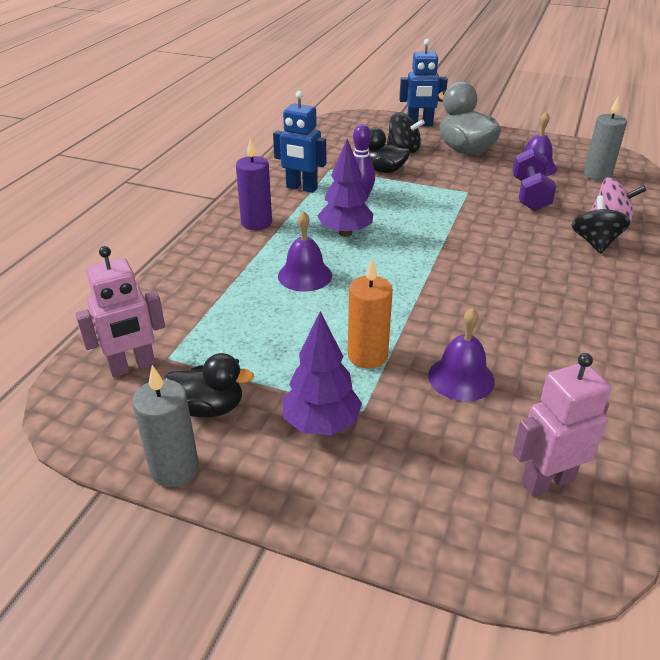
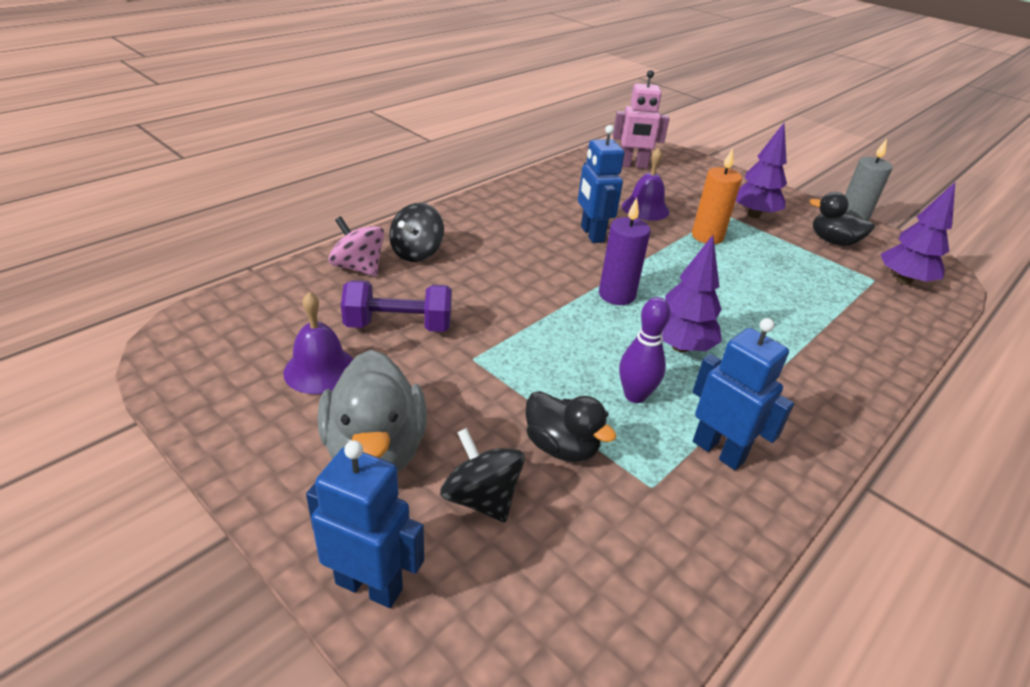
camera: 160 degrees left, 0 degrees up
(132, 367) = (904, 281): pink robot -> purple tree
(256, 223) = (797, 400): purple candle -> purple candle (616, 295)
(305, 275) = (744, 311): purple bell -> none
(485, 313) = (591, 234): none -> blue robot
(530, 195) = (398, 326): purple dumbbell -> purple dumbbell turned 60 degrees clockwise
(597, 175) = (263, 326): grey candle -> none

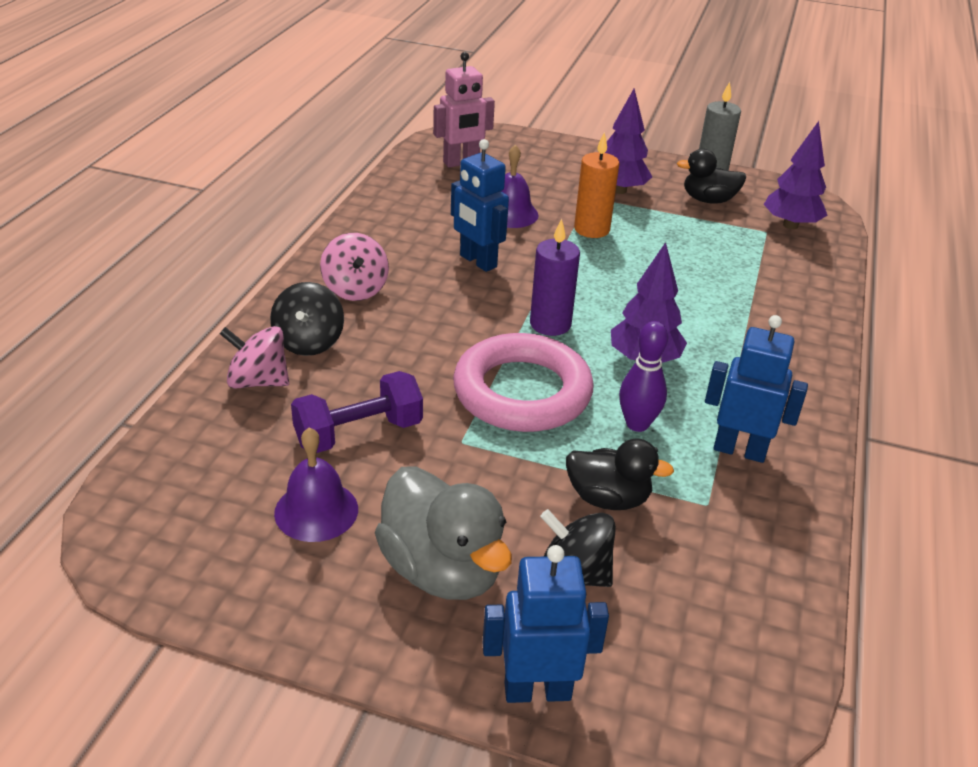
camera: 25 degrees left, 0 degrees up
(481, 228) = (355, 289): none -> pink spinning top
(552, 338) = (522, 392): none -> pink ring

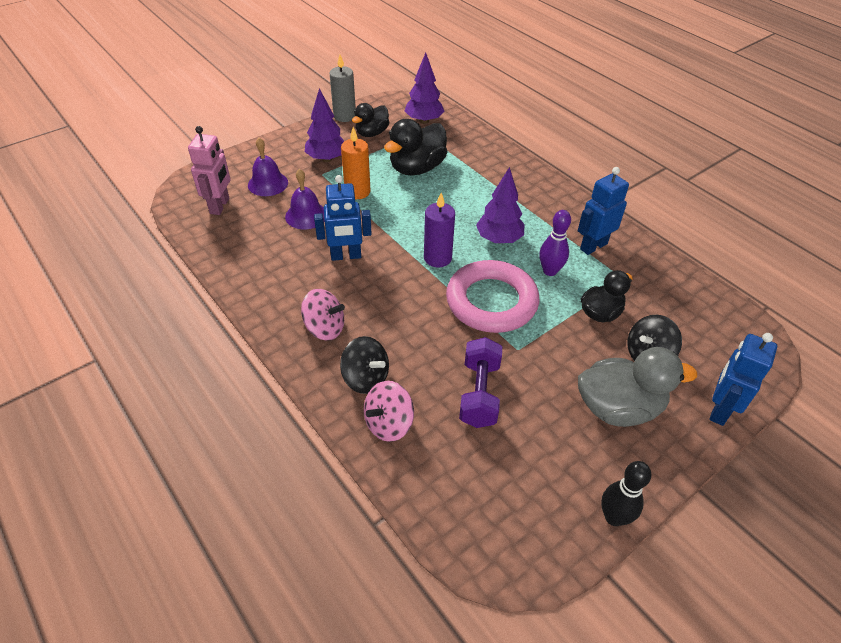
camera: 55 degrees left, 10 degrees up
(249, 619) = (614, 517): none -> black bowling pin
(316, 510) = (538, 445): purple bell -> purple bell (268, 183)
(691, 253) = (417, 168): none -> black duck

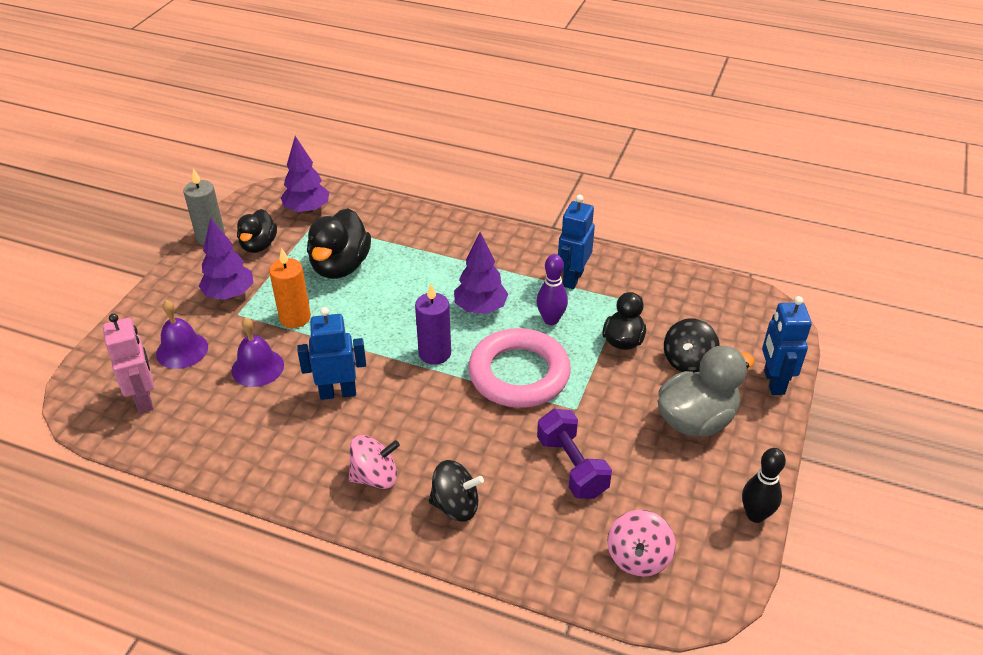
camera: 30 degrees left, 5 degrees down
(346, 256) = (338, 392): blue robot -> blue robot turned 150 degrees counterclockwise
(389, 424) = (511, 537): pink spinning top -> pink spinning top (638, 557)

